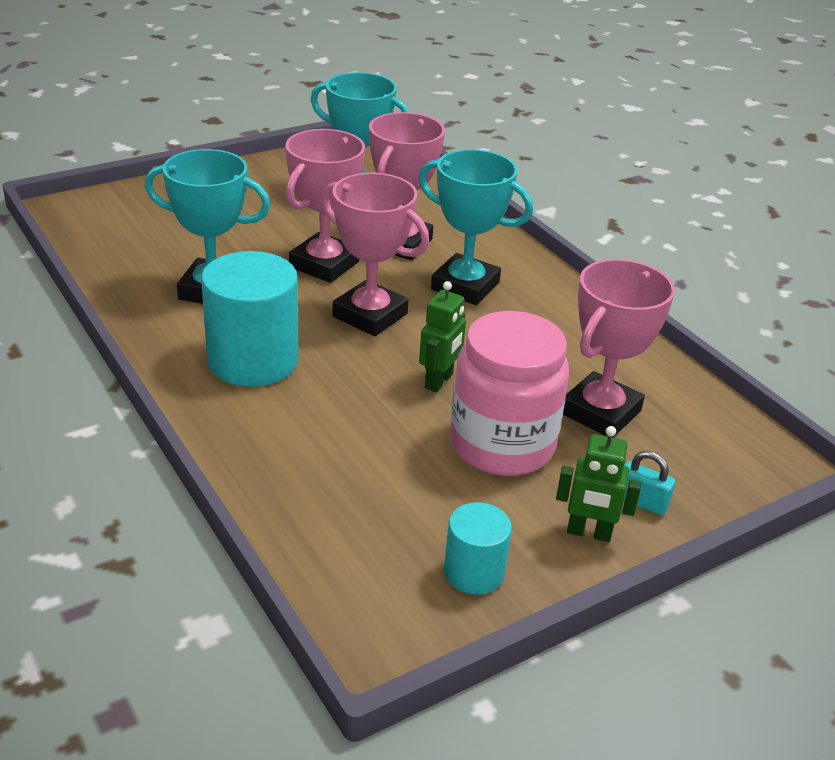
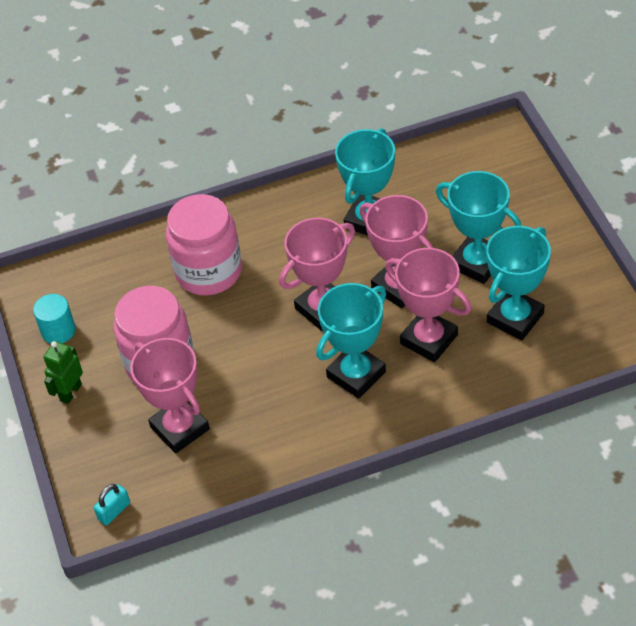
camera: 110 degrees right, 15 degrees up
(253, 360) = (278, 240): turquoise cylinder -> none
(281, 218) = (477, 262): none -> turquoise trophy
(319, 419) = (209, 271): none -> pink jar
(439, 381) = (234, 339): green robot -> none
(641, 502) = (88, 427): turquoise padlock -> turquoise padlock (114, 511)

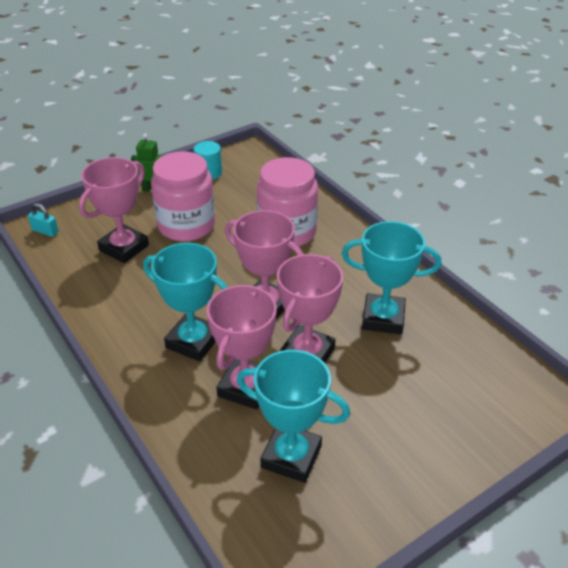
camera: 70 degrees right, 10 degrees down
(477, 262) = (358, 410): turquoise trophy -> none

